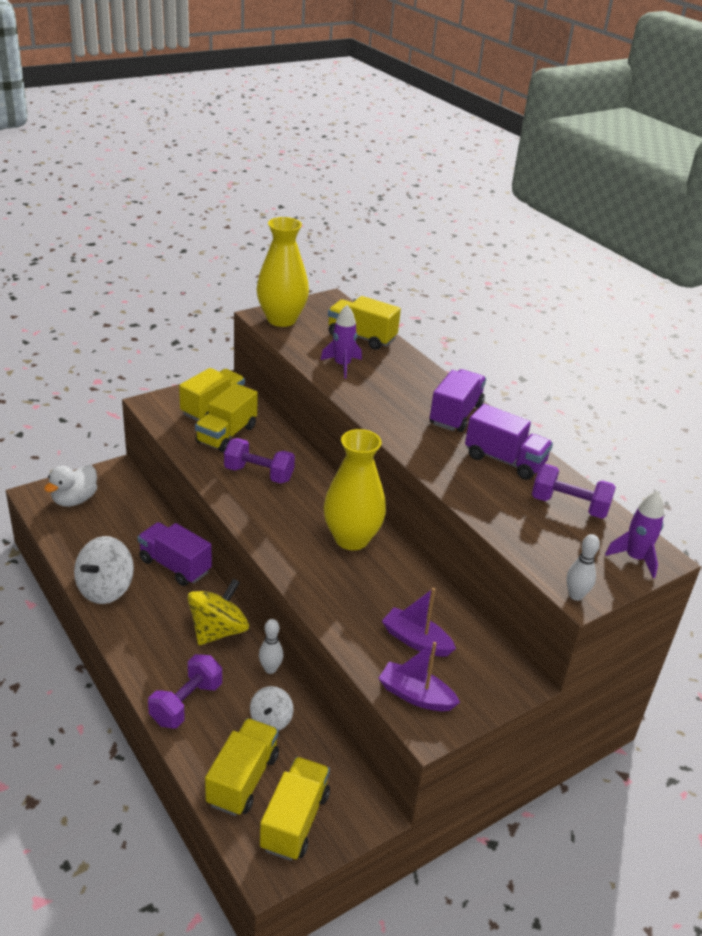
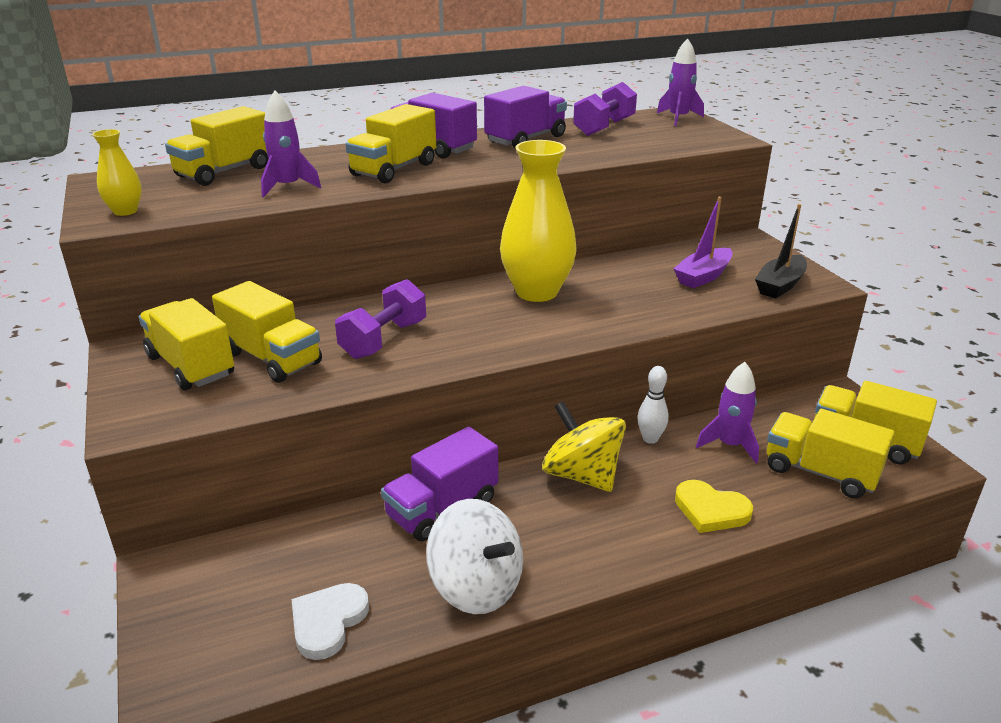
camera: 75 degrees left, 5 degrees down
(74, 500) = (219, 628): white duck -> none
(78, 536) = (328, 622): none -> white heart
(186, 703) = (711, 510): purple dumbbell -> yellow heart
(271, 720) = (729, 445): white spinning top -> purple rocket
(281, 319) = (125, 211): yellow vase -> yellow vase, size x0.49
(395, 403) = (394, 170): none -> yellow truck
(415, 695) = (780, 285): purple boat -> black boat
(575, 595) = (733, 140): white bowling pin -> none

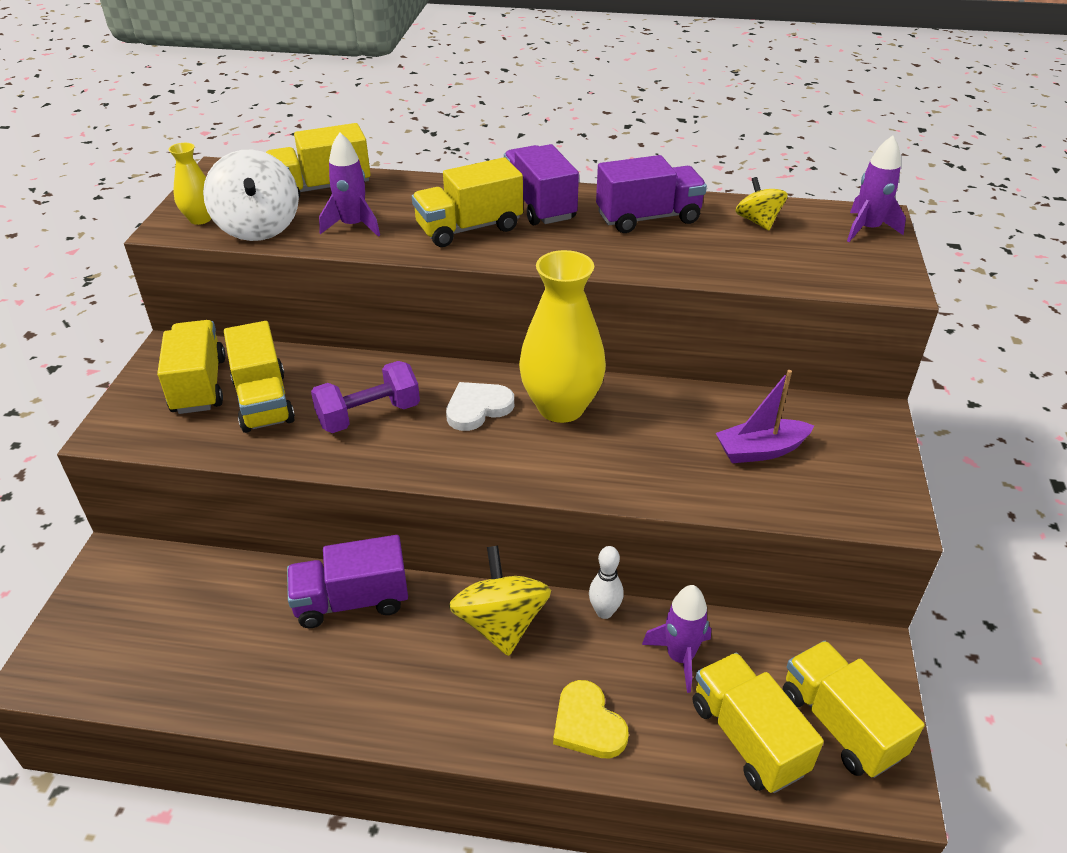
camera: 30 degrees right, 10 degrees up
(328, 622) = (180, 670): white heart -> white heart (478, 408)
(476, 586) = (312, 696): white spinning top -> white spinning top (258, 227)
(604, 127) = (758, 222): purple dumbbell -> yellow spinning top
(780, 285) = (840, 497): black boat -> none

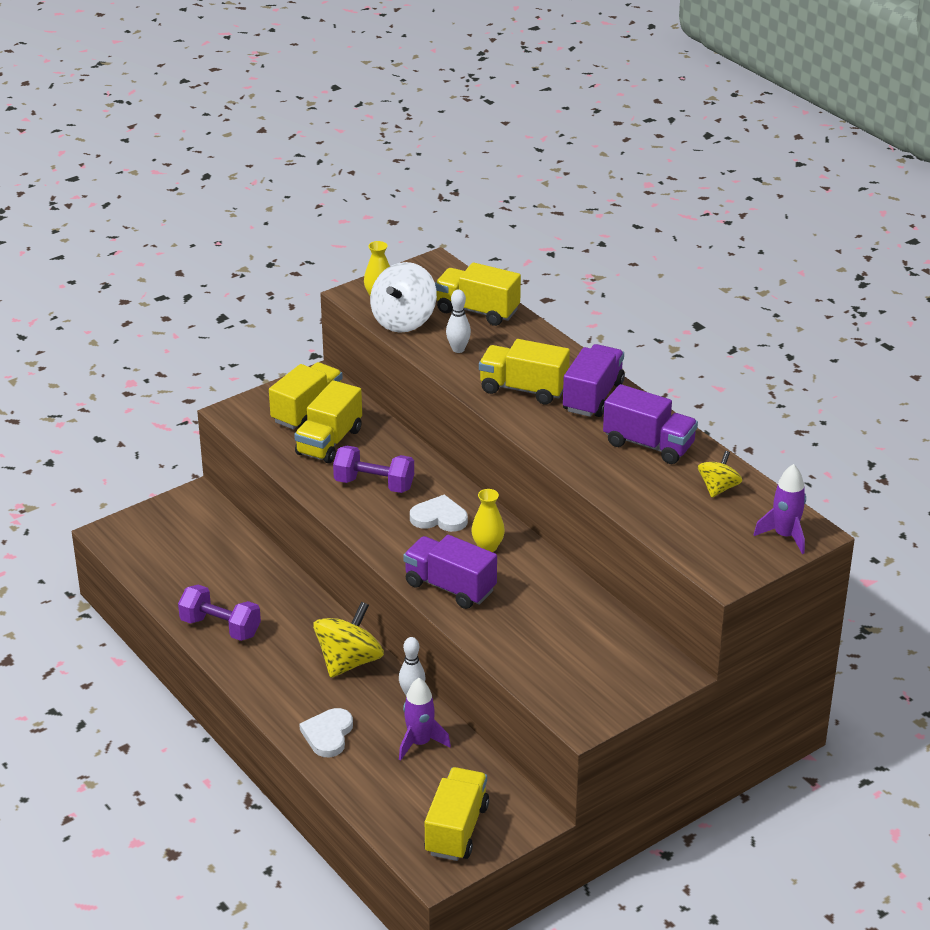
camera: 45 degrees right, 5 degrees down
(316, 689) = (220, 627): none -> purple dumbbell
(352, 601) = (288, 598): purple truck -> purple truck (450, 587)
(353, 226) = (458, 349): purple rocket -> white bowling pin
(561, 407) = (487, 547): yellow vase -> yellow vase, size x0.49
(588, 724) = (328, 735): yellow heart -> white heart
(747, 738) = (398, 798): yellow truck -> none
(760, 450) = (565, 643): purple boat -> none

